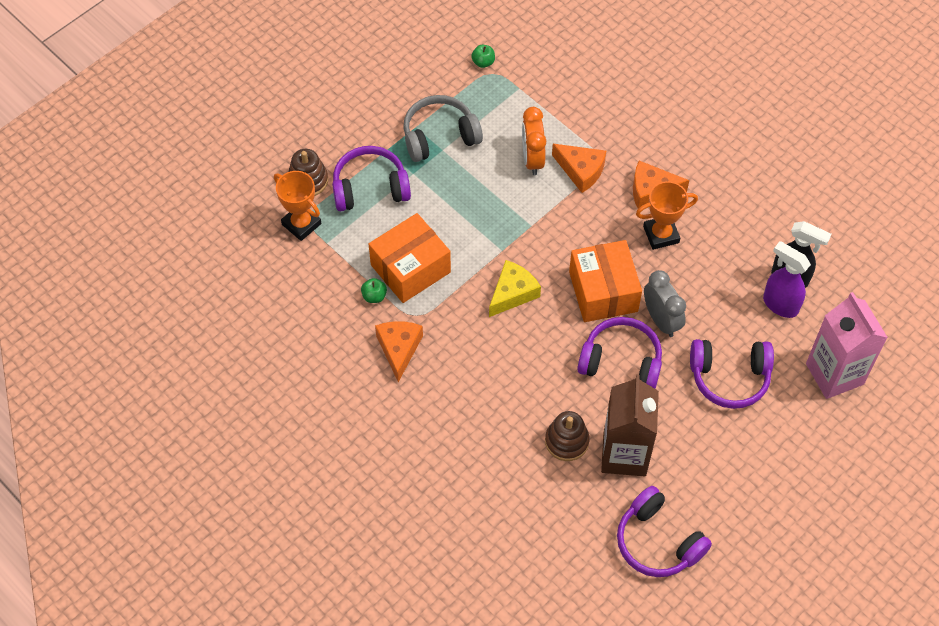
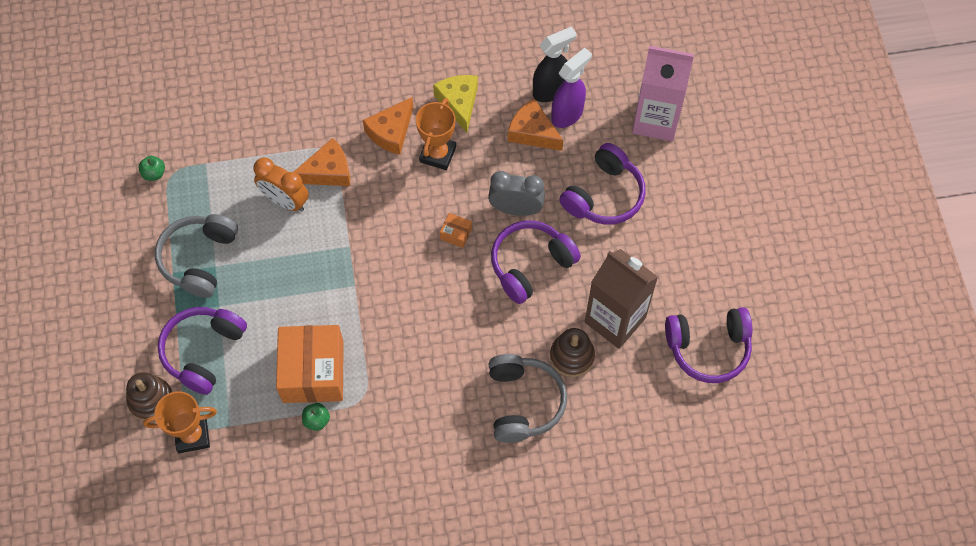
camera: 55 degrees left, 5 degrees up
(399, 349) = (385, 434): orange cheese -> orange cheese (532, 132)
(499, 430) = (523, 402): none -> grey headphones
(513, 293) = (403, 305): yellow cheese -> yellow cheese (459, 103)
(603, 291) = (456, 234): orange box -> orange box, size x0.41
(779, 304) = (567, 114): purple spray bottle -> purple spray bottle turned 150 degrees clockwise

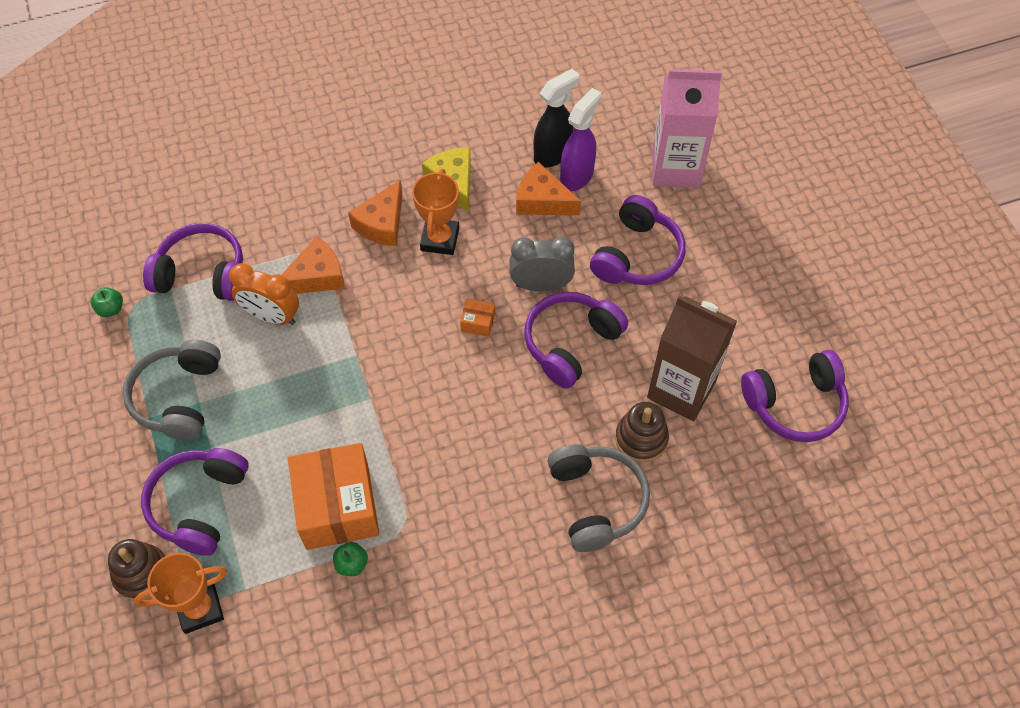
camera: 10 degrees left, 5 degrees down
(233, 154) = (202, 273): none -> purple headphones

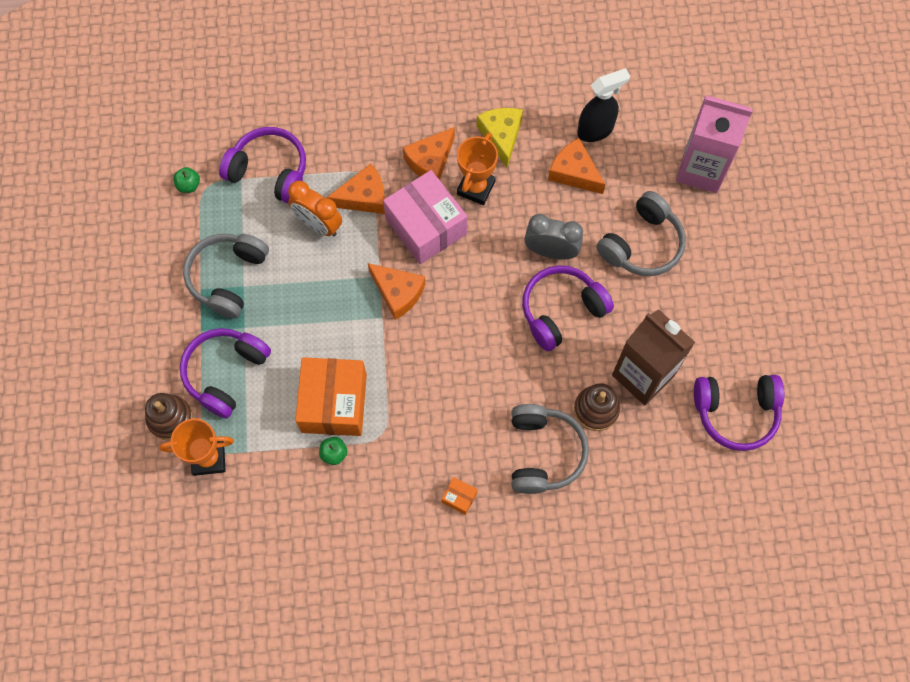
camera: 15 degrees right, 10 degrees up
(381, 368) = (398, 293): none -> orange cheese
(395, 291) = (426, 226): none -> pink box
(478, 322) = (488, 272): orange box -> orange box (459, 497)
(577, 176) = (611, 156): purple spray bottle -> none
(637, 255) = (642, 244): purple headphones -> grey headphones

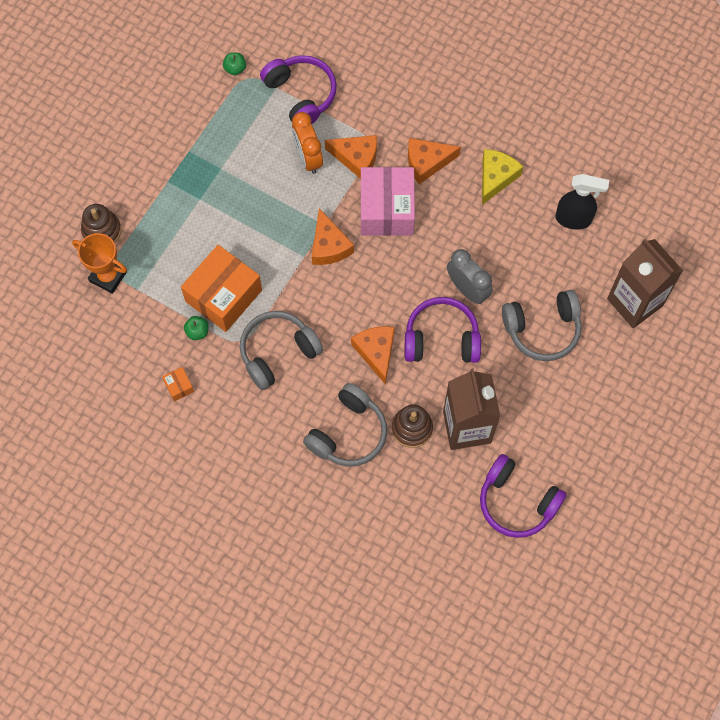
camera: 35 degrees right, 0 degrees up
(225, 373) = (163, 223): purple headphones -> none
(228, 277) = (214, 155): grey headphones -> grey headphones (277, 352)
(459, 497) = (263, 423): orange box -> orange box (179, 386)
(476, 188) = (446, 205): orange trophy -> none
(574, 172) = (531, 241): orange cheese -> orange cheese (376, 352)
(701, 169) = (635, 302): pink carton -> brown carton

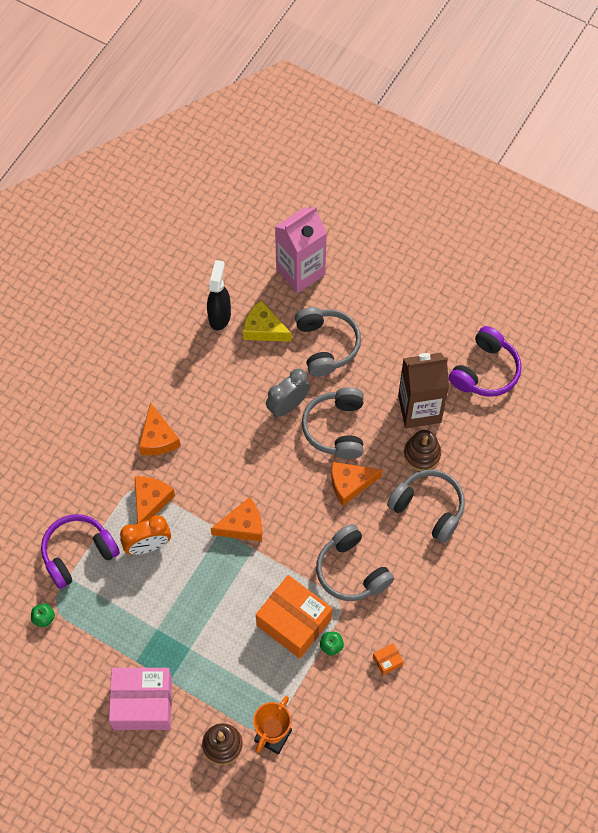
camera: 90 degrees left, 5 degrees down
(386, 210) = (206, 474): pink box -> pink box (142, 703)
(441, 338) = (336, 428): purple headphones -> grey headphones
(496, 177) = (176, 379): yellow cheese -> yellow cheese (264, 329)
(635, 302) = (300, 271): brown carton -> pink carton

